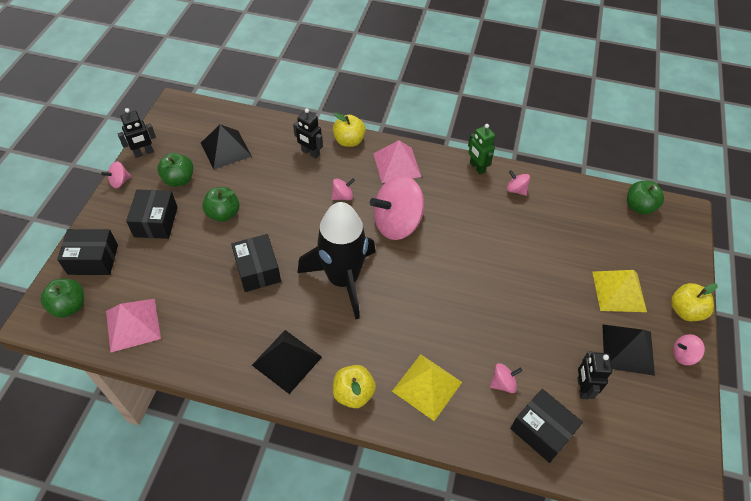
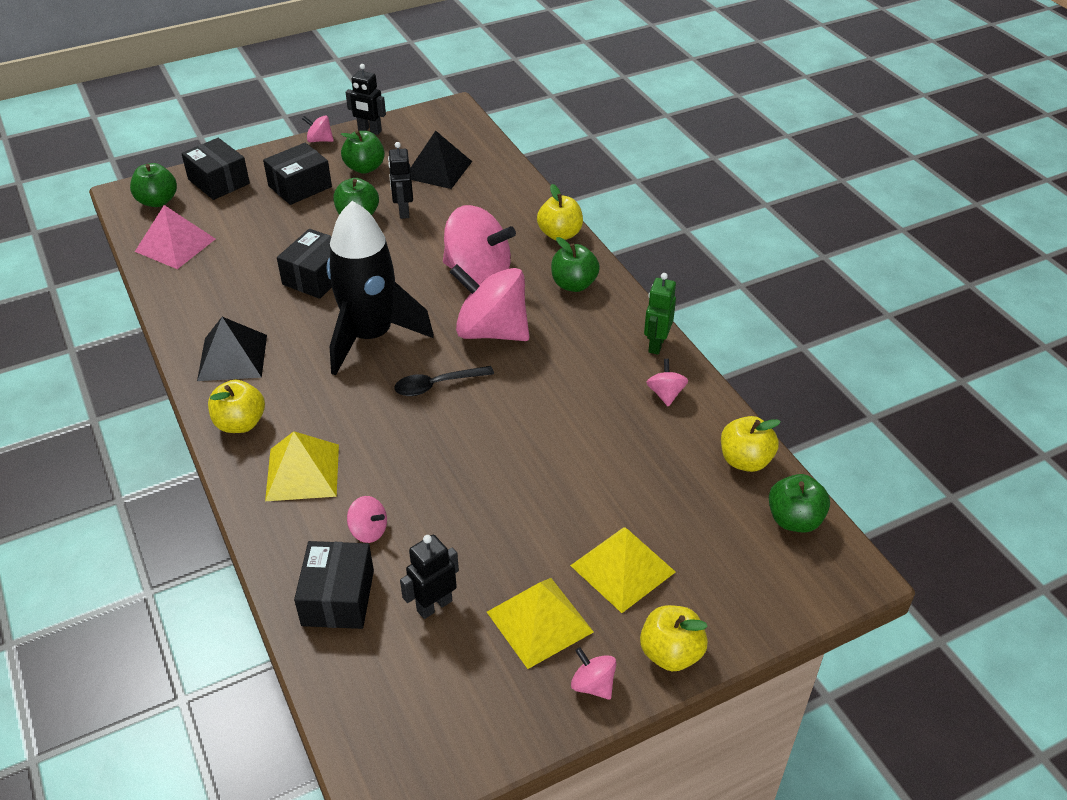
camera: 50 degrees right, 10 degrees down
(310, 153) = (506, 220): black robot -> black robot (403, 211)
(342, 196) = (478, 274): pink spinning top -> pink spinning top, size x2.29
(396, 165) = (574, 284): pink pyramid -> green apple
(416, 276) = (437, 385): none -> black spoon
(587, 195) = (745, 460): none -> yellow apple
(628, 349) = (539, 621): black pyramid -> yellow pyramid

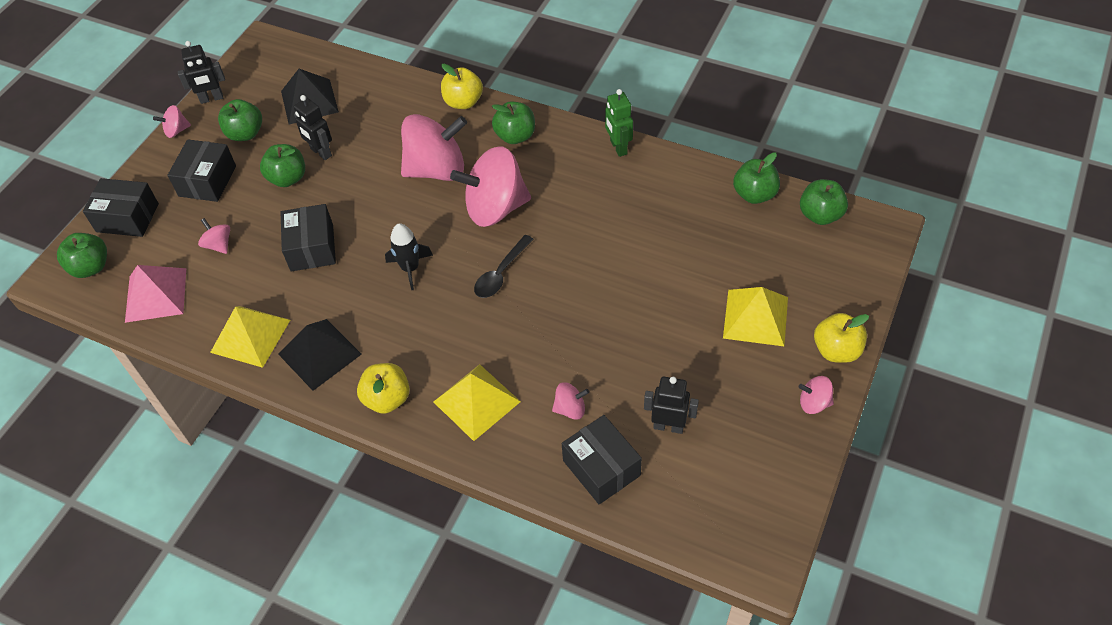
camera: 35 degrees left, 10 degrees up
(370, 336) = (410, 268): black rocket -> black rocket, size x0.46
(434, 605) = (668, 426): black robot -> black robot turned 90 degrees clockwise
(539, 621) = (743, 388): yellow pyramid -> yellow pyramid (250, 336)
(665, 394) = (661, 180): pink spinning top -> pink spinning top (219, 245)
(745, 460) = (754, 194): yellow apple -> green apple

